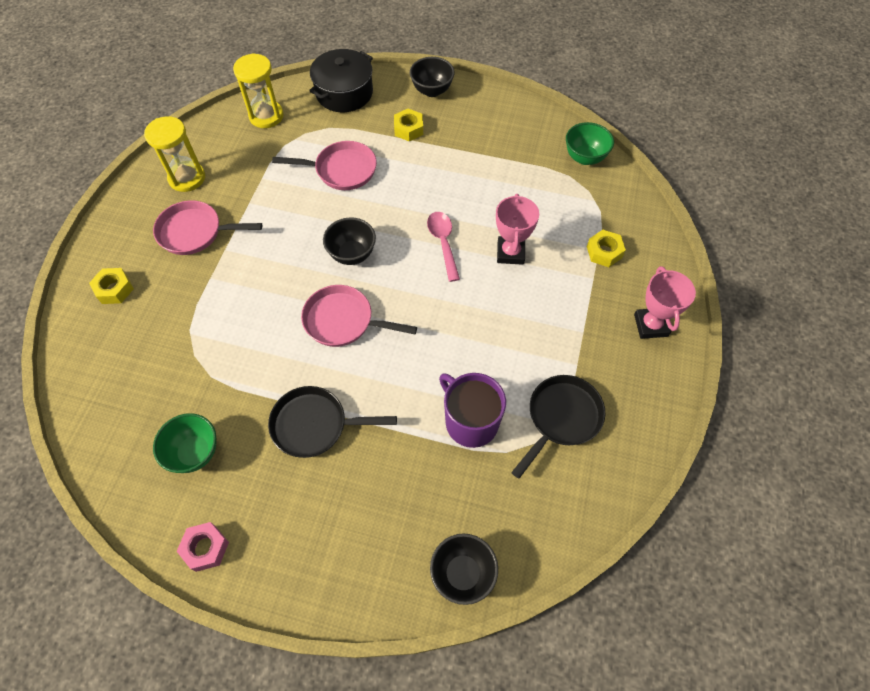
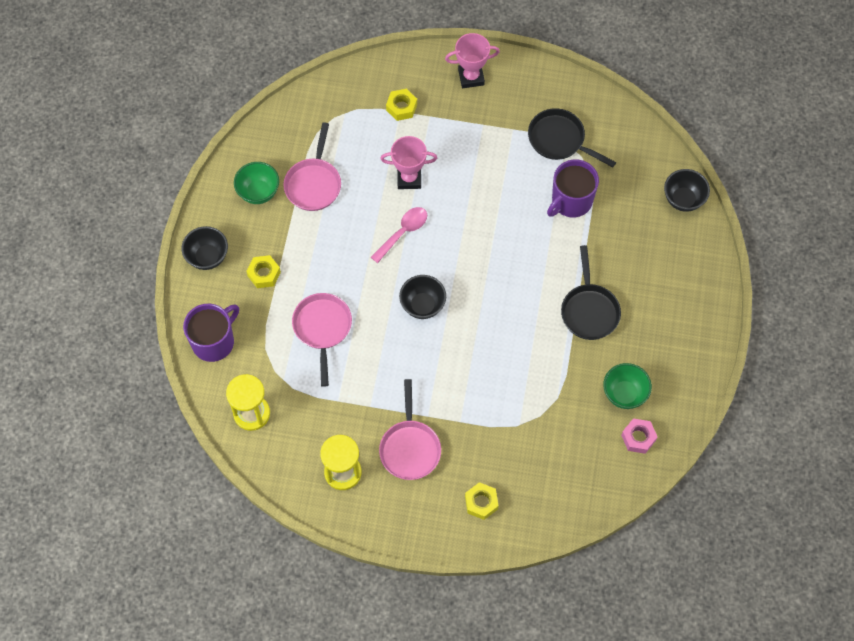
camera: 95 degrees left, 5 degrees up
(205, 548) = (694, 369): pink nut -> pink nut (638, 438)
(343, 321) = (492, 303): pink pan -> pink pan (313, 184)
(344, 93) = (214, 341): black pot -> purple mug
(443, 243) = (403, 232): pink spoon -> pink spoon turned 150 degrees clockwise
(584, 158) = (293, 120): green bowl -> green bowl (258, 192)

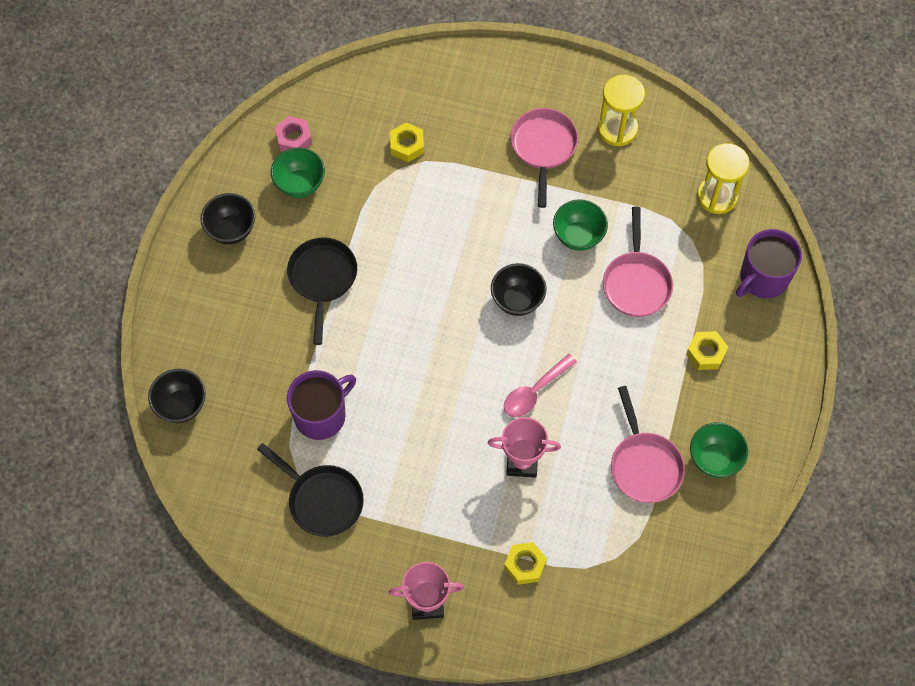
camera: 175 degrees left, 0 degrees up
(207, 257) = (775, 379): black bowl -> black bowl (231, 230)
(313, 184) = (644, 465): pink pan -> pink pan turned 150 degrees clockwise
(374, 366) = (578, 236): none -> green bowl
(481, 502) = (472, 89): yellow nut -> yellow nut (407, 145)

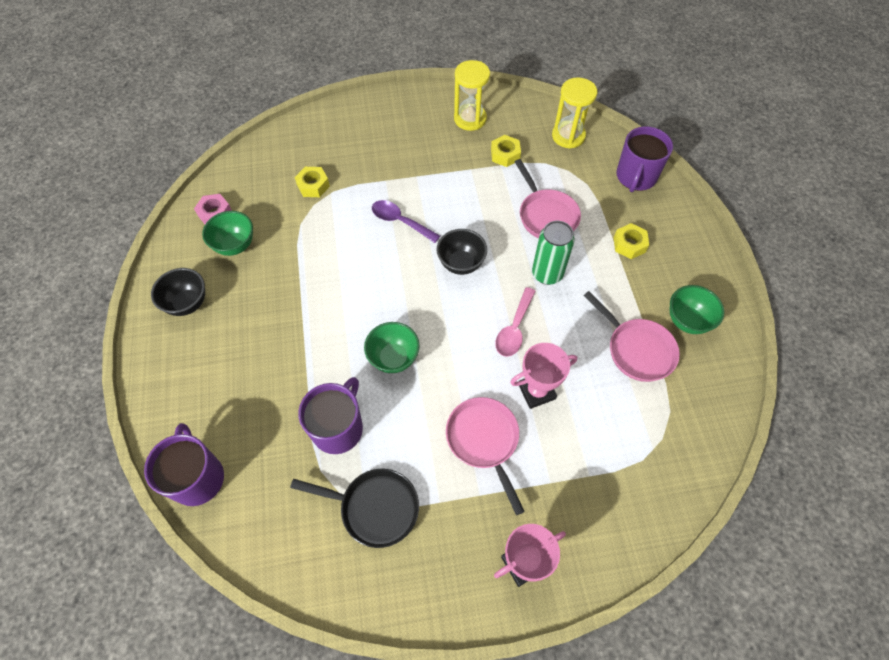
camera: 25 degrees left, 5 degrees down
(181, 405) = (198, 478): black bowl -> purple mug
(322, 279) = (287, 311): black pan -> none
(478, 226) = (400, 221): none -> purple spoon
(525, 565) = (590, 482): yellow nut -> yellow nut (505, 155)
(543, 147) = (422, 150): pink pan -> pink pan (484, 441)
(578, 236) = (482, 200): green bowl -> green bowl (393, 358)
(600, 348) = (547, 274): none -> green can

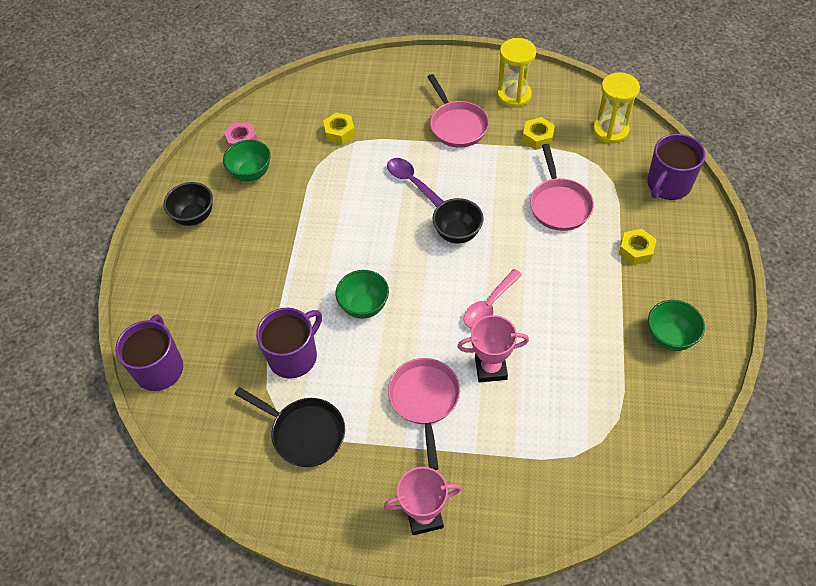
camera: 20 degrees right, 5 degrees down
(547, 274) = (540, 261): green can -> none
(637, 350) = (606, 353): pink pan -> pink pan (457, 125)

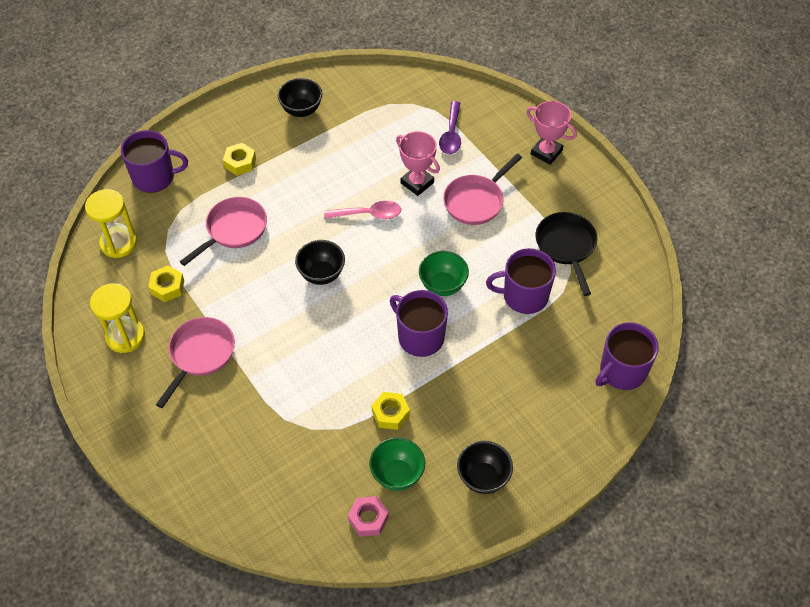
camera: 135 degrees left, 0 degrees up
(335, 257) = (420, 337): none -> purple mug
(339, 132) = (286, 442): yellow nut -> yellow nut (390, 414)
(411, 182) = (296, 342): purple spoon -> purple spoon (451, 134)
(670, 337) = (301, 110): green bowl -> black bowl

